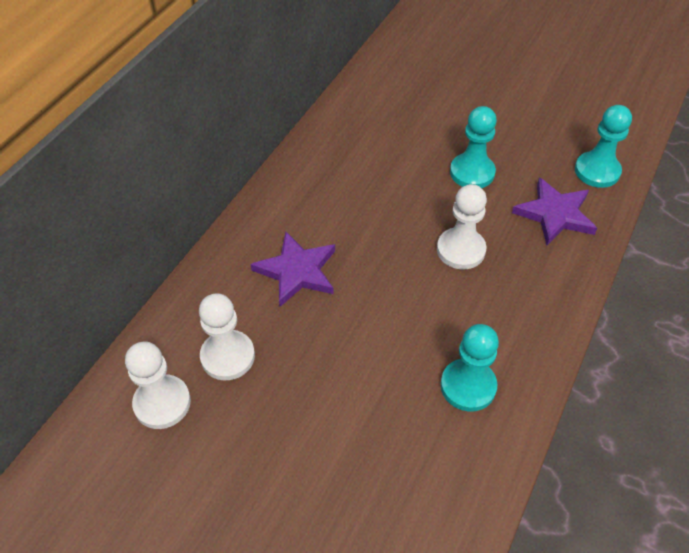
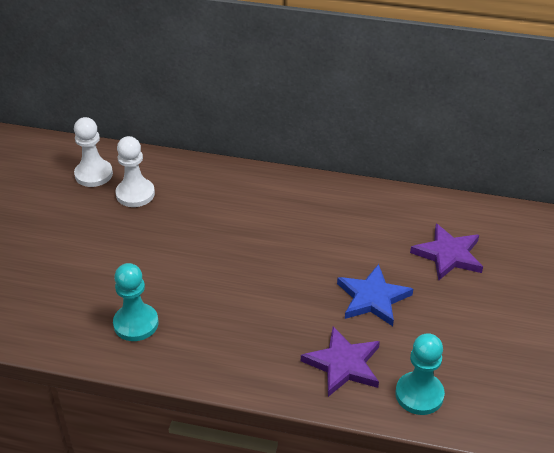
camera: 75 degrees right, 10 degrees down
(297, 271) = (220, 211): purple star -> purple star (448, 255)
(461, 250) = (274, 302): white pawn -> none
(472, 172) = (373, 298): turquoise pawn -> blue star

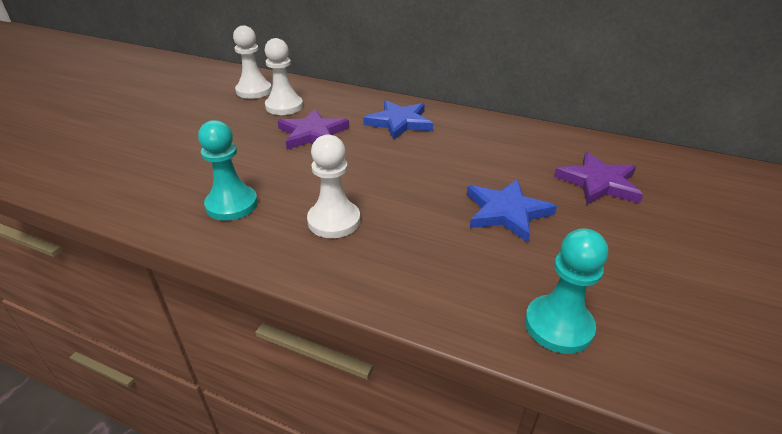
camera: 10 degrees right, 5 degrees down
(230, 328) = (334, 221): none -> white pawn
(258, 202) = (399, 122): none -> blue star
(343, 364) = (460, 275): purple star -> purple star (313, 133)

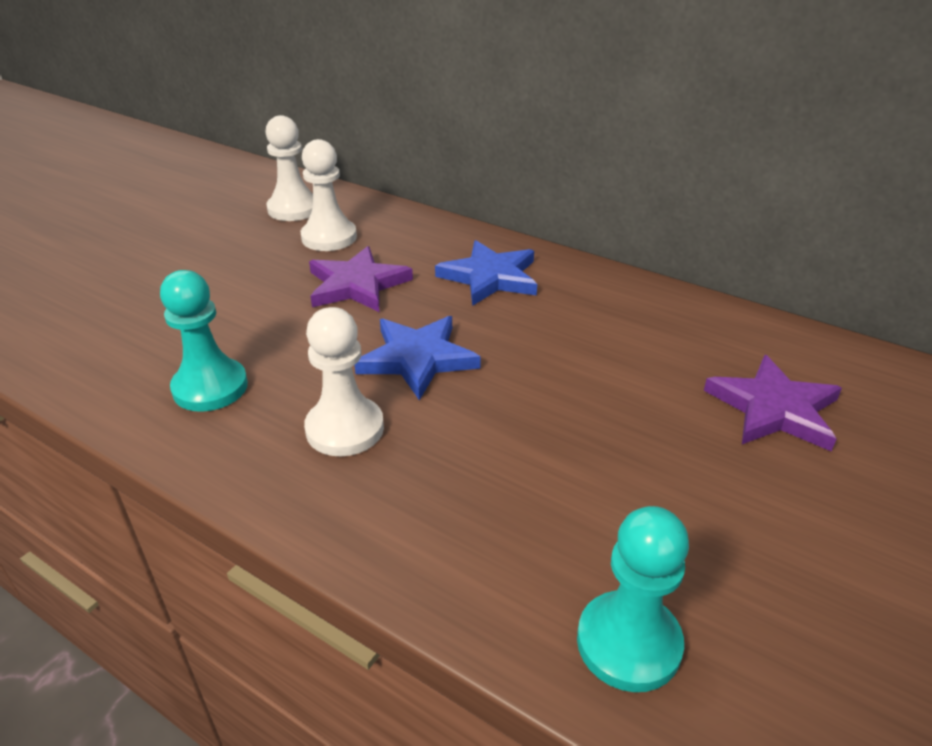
camera: 10 degrees right, 0 degrees up
(506, 212) = (608, 443): blue star -> blue star (417, 359)

